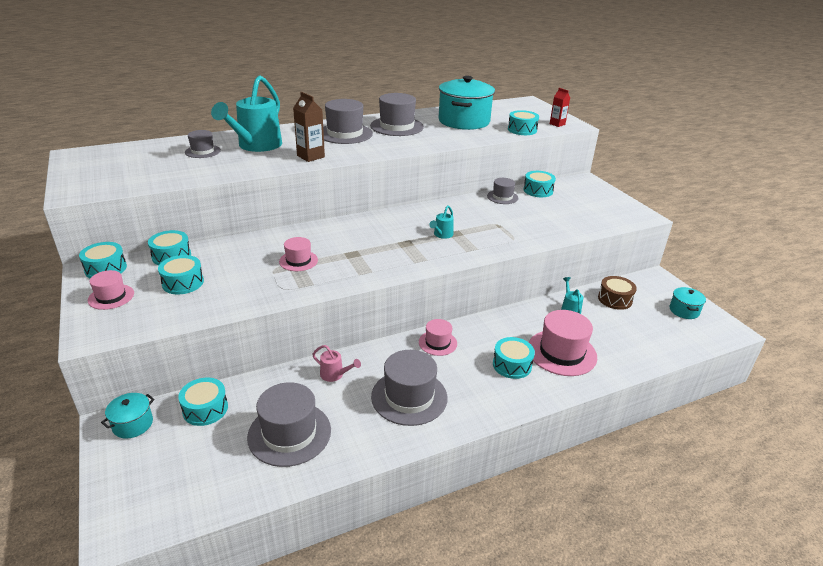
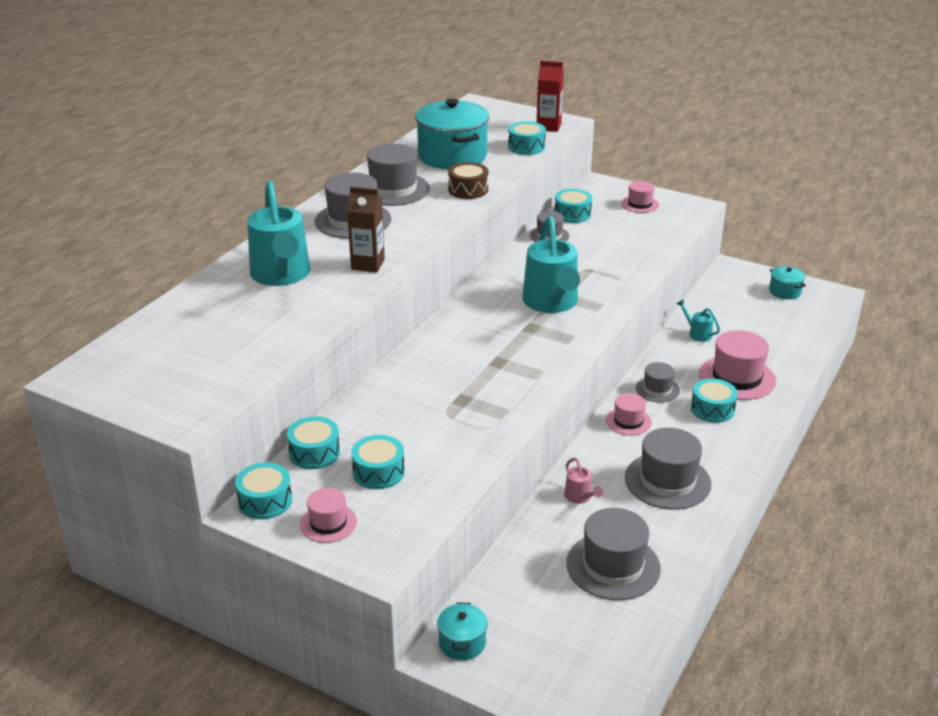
camera: 35 degrees left, 0 degrees up
(202, 151) = (231, 307): grey hat -> grey hat (657, 389)
(205, 409) = (509, 591): turquoise drum -> none
(298, 261) = (457, 394): pink hat -> pink hat (640, 204)
(335, 375) = (580, 497): pink watering can -> pink watering can turned 75 degrees clockwise
(442, 235) = (552, 303): turquoise watering can -> turquoise watering can, size x2.32
(557, 124) = (548, 126): red carton -> red carton, size x1.51
(615, 299) = (722, 306): brown drum -> brown drum (468, 190)

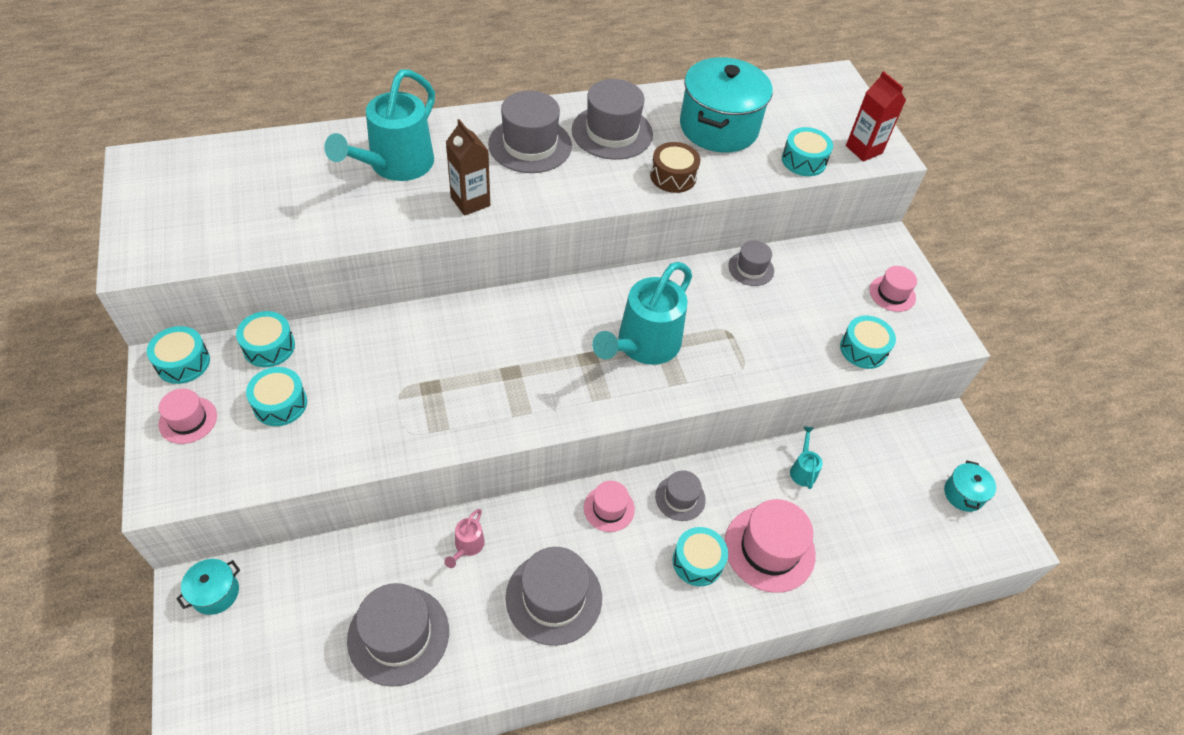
camera: 40 degrees right, 20 degrees up
(572, 214) = (808, 259): turquoise drum -> turquoise drum (863, 349)

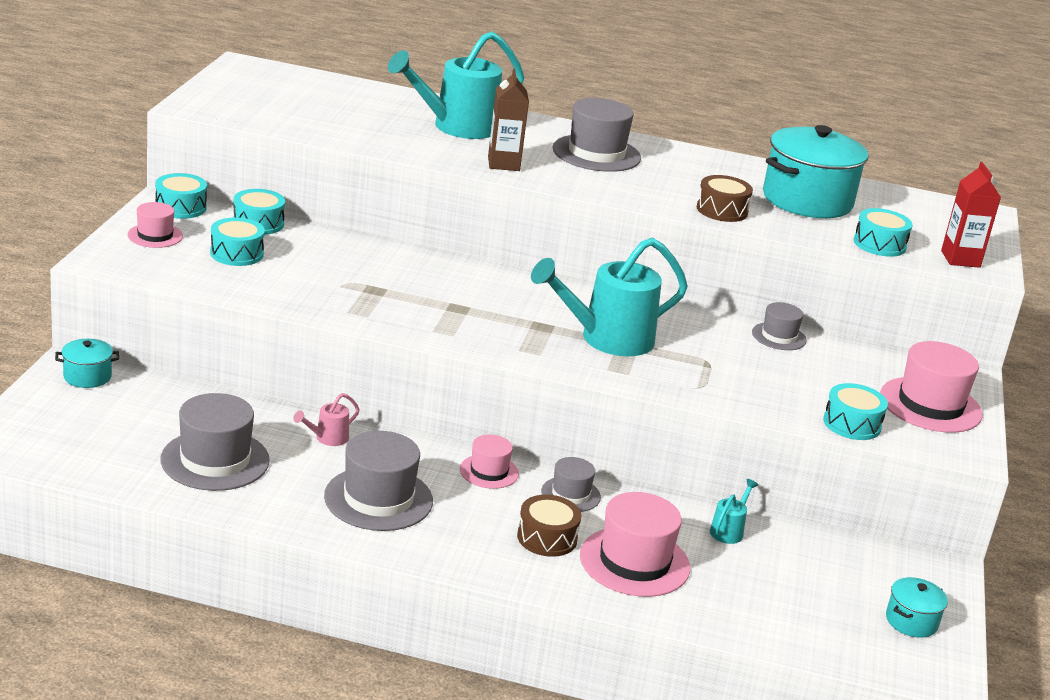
camera: 30 degrees right, 25 degrees down
(612, 132) = (688, 170): grey hat -> none
(697, 561) = (547, 538): turquoise drum -> brown drum
(892, 294) = (930, 405): pink hat -> pink hat, size x1.76

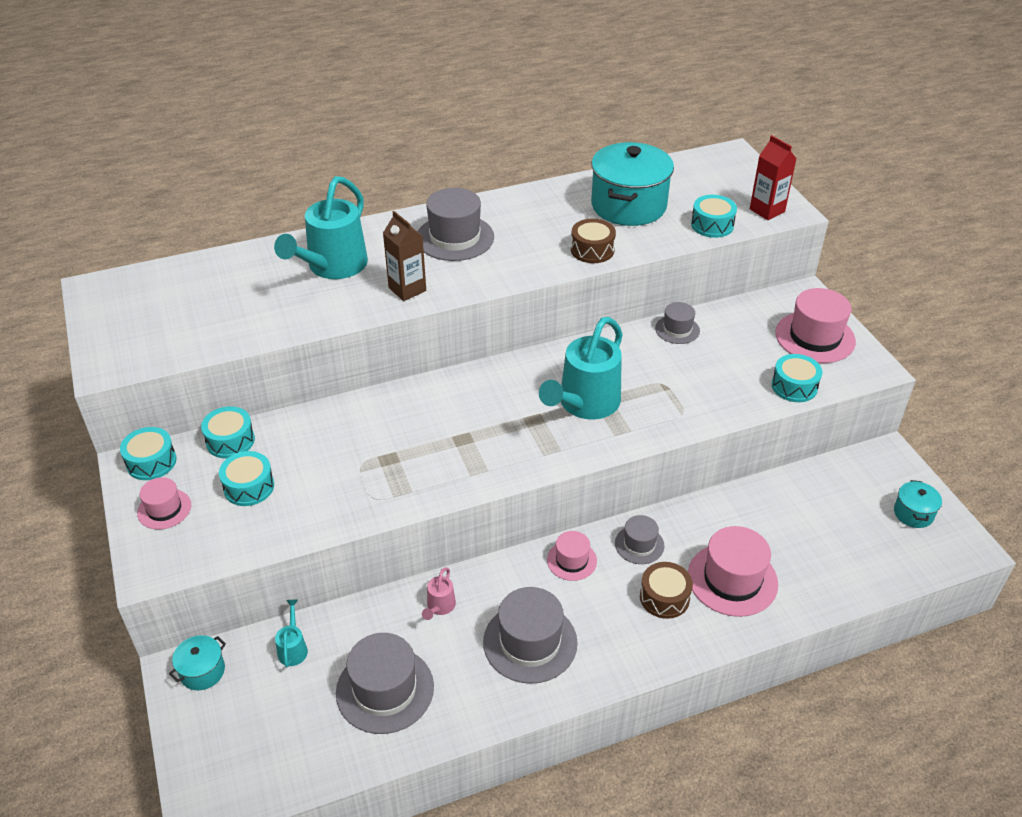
camera: 30 degrees left, 15 degrees up
(729, 530) = (754, 508): turquoise watering can -> turquoise watering can (293, 648)

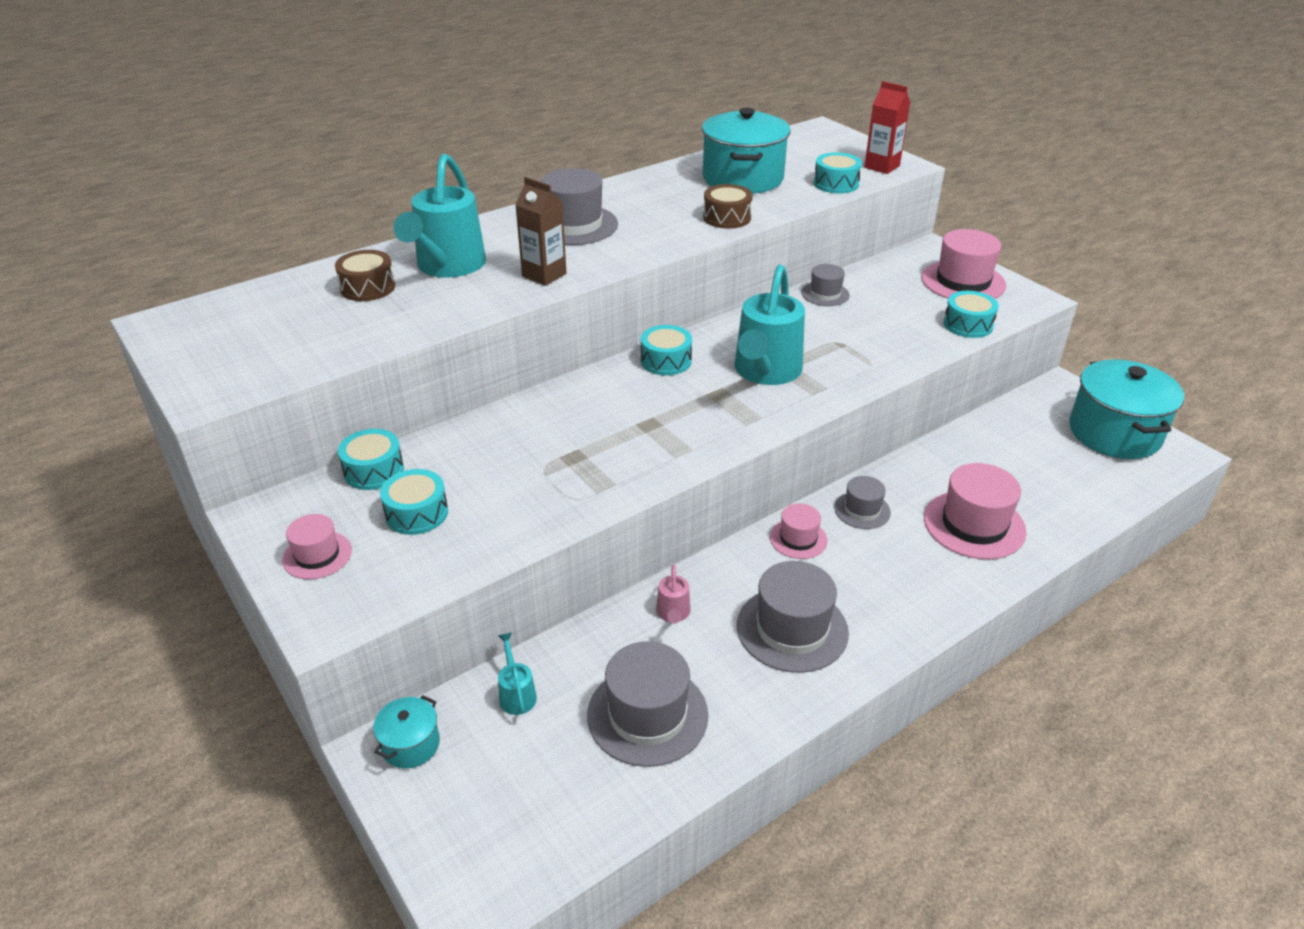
camera: 15 degrees left, 5 degrees down
(151, 462) = (281, 509): turquoise drum -> turquoise drum (666, 361)
(664, 597) = (914, 555): brown drum -> brown drum (368, 287)
(913, 513) = (1114, 433): turquoise pot -> turquoise pot, size x2.15

